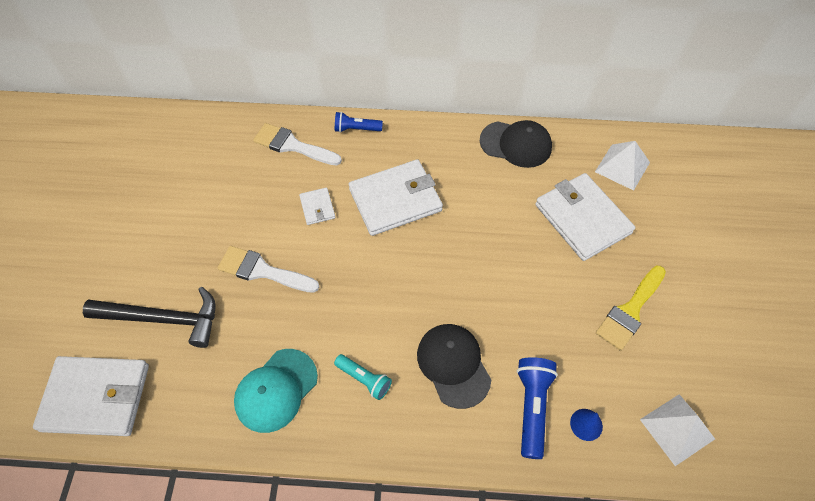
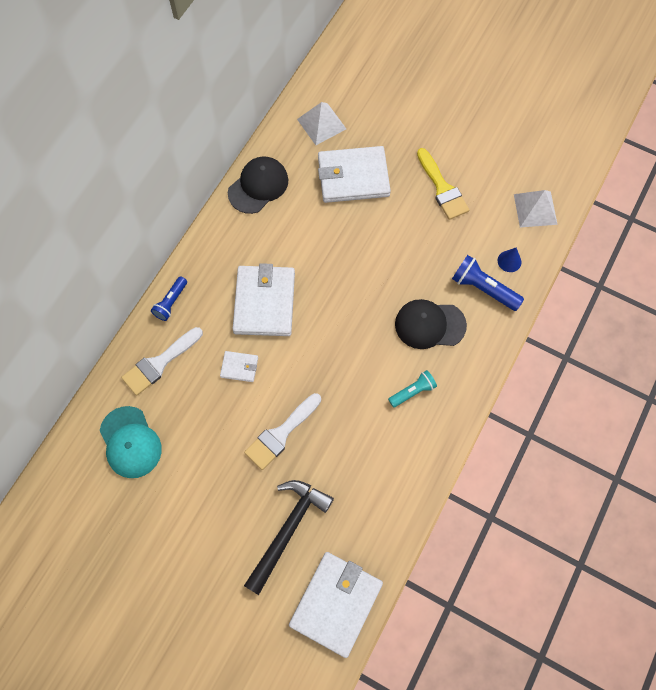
camera: 65 degrees left, 10 degrees up
(276, 390) = (393, 459): turquoise cap -> turquoise cap (130, 442)

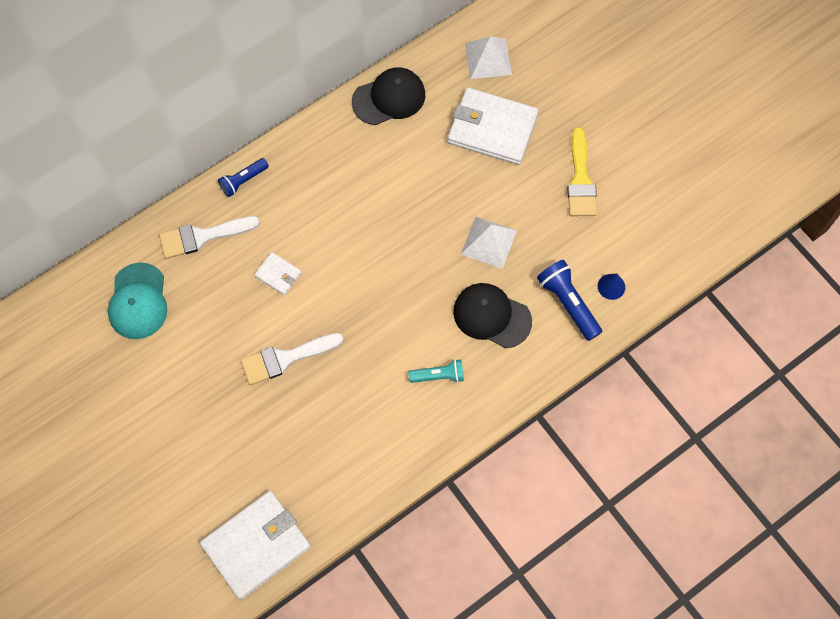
camera: 25 degrees right, 0 degrees up
(264, 302) = (335, 220): white wallet -> none
(288, 530) = (246, 454): black hammer -> none
(535, 209) = (669, 243): white pyramid -> white pyramid (488, 242)

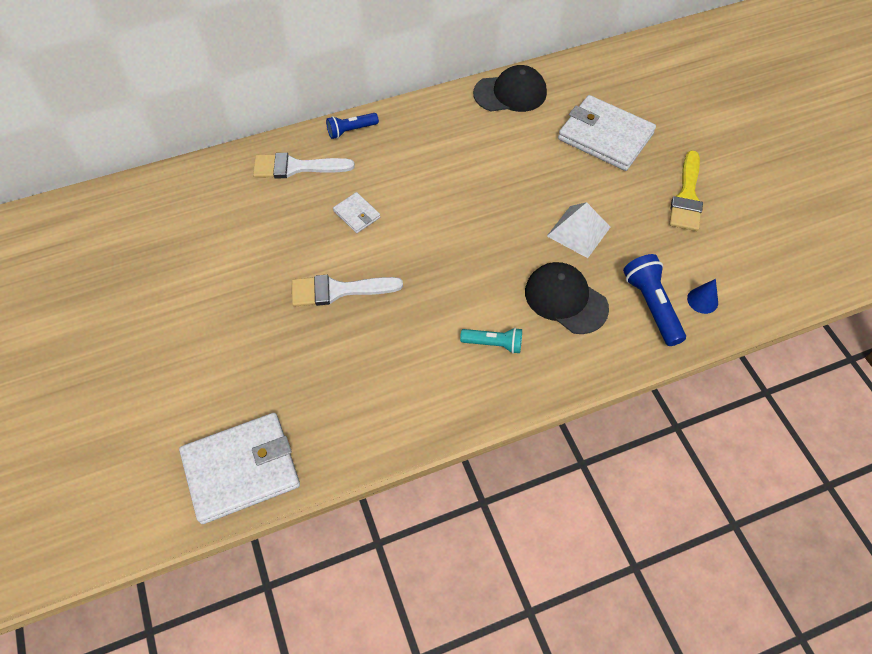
camera: 15 degrees right, 10 degrees down
(138, 301) = (213, 208): turquoise cap -> none
(488, 58) = (614, 81): white pyramid -> none

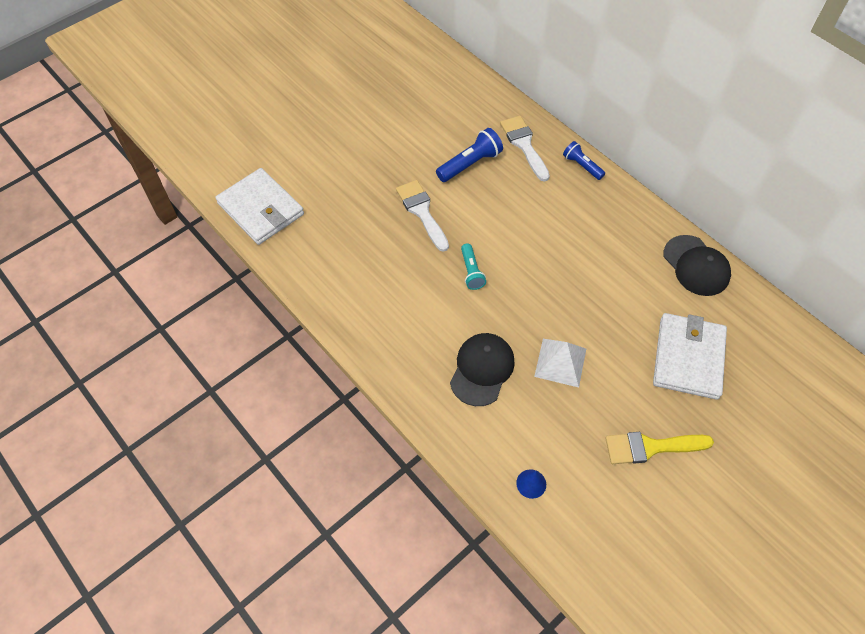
camera: 70 degrees right, 0 degrees up
(357, 214) = (498, 199): white wallet -> none
(494, 344) = (416, 328): turquoise flashlight -> turquoise flashlight (471, 272)
(651, 305) = (506, 440): blue flashlight -> blue flashlight (470, 164)

